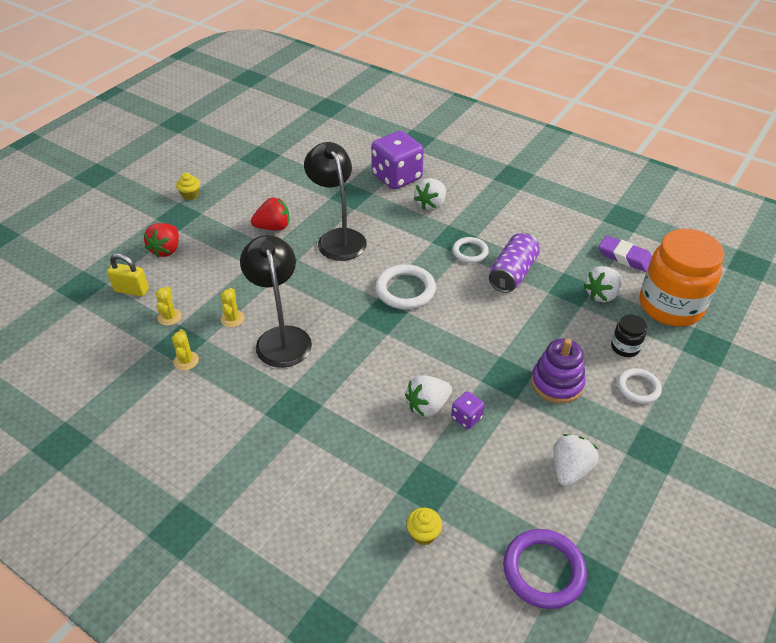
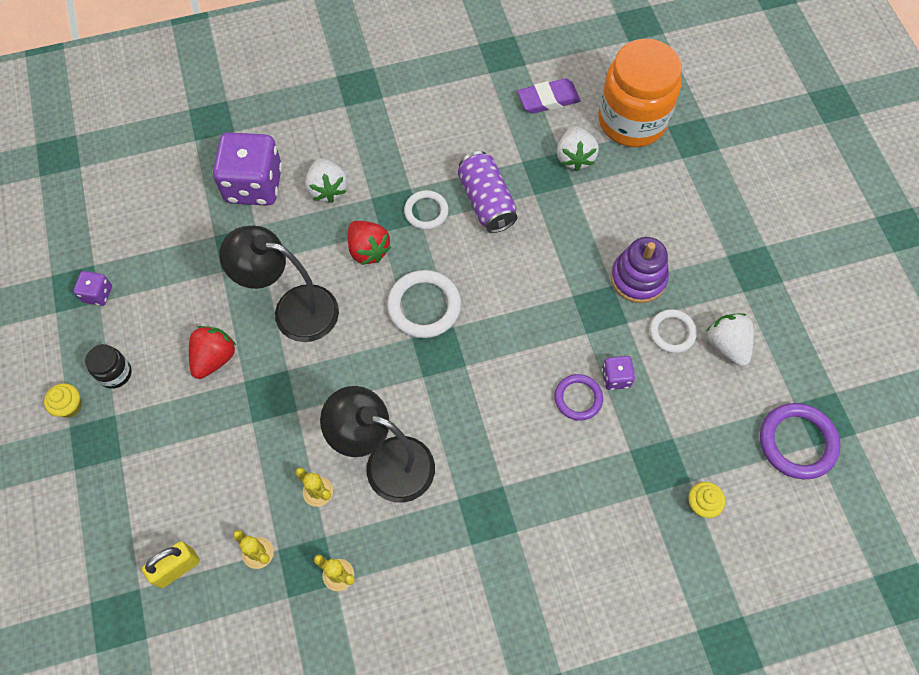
camera: 50 degrees left, 20 degrees up
(166, 250) = (143, 491): red strawberry -> red strawberry (368, 250)
(265, 165) = (98, 294): none -> purple dice
(428, 406) = (578, 398): white strawberry -> purple ring
(625, 347) = (645, 195): black jar -> black jar (115, 373)
(638, 388) = (692, 224): white ring -> white ring (672, 332)

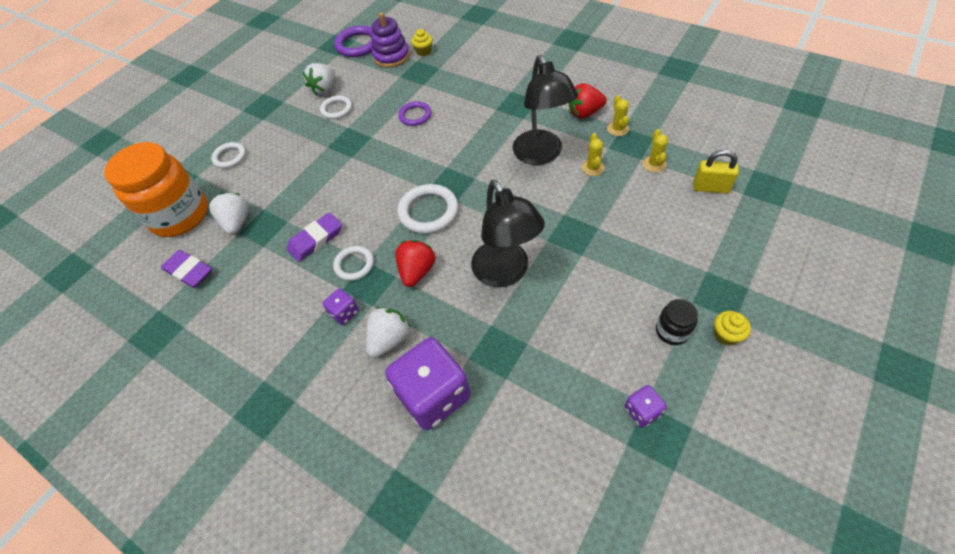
camera: 125 degrees left, 10 degrees down
(214, 358) = (588, 284): red strawberry -> red strawberry (584, 113)
(486, 201) = (316, 240): purple can -> purple eraser
(574, 157) = (237, 222): white strawberry -> white strawberry turned 60 degrees counterclockwise
(615, 378) = (387, 111): purple dice -> purple dice (344, 313)
(638, 278) = (312, 140): purple stacking toy -> purple stacking toy (391, 56)
(685, 196) = (230, 157): none -> white ring

